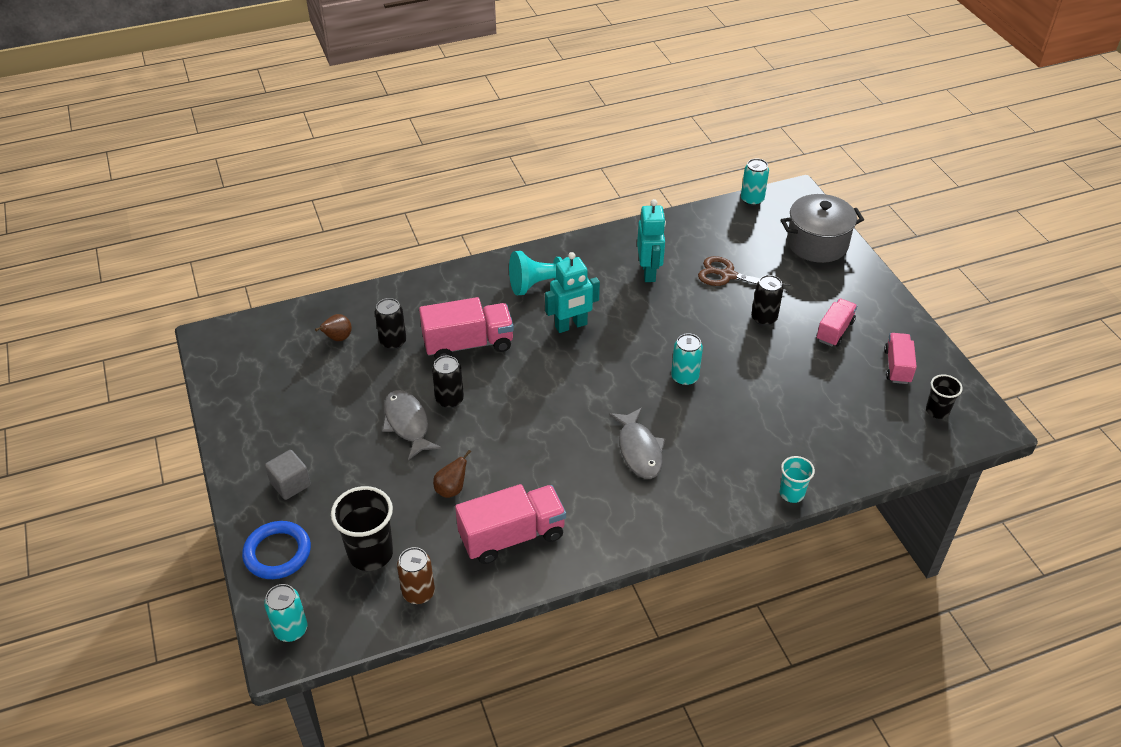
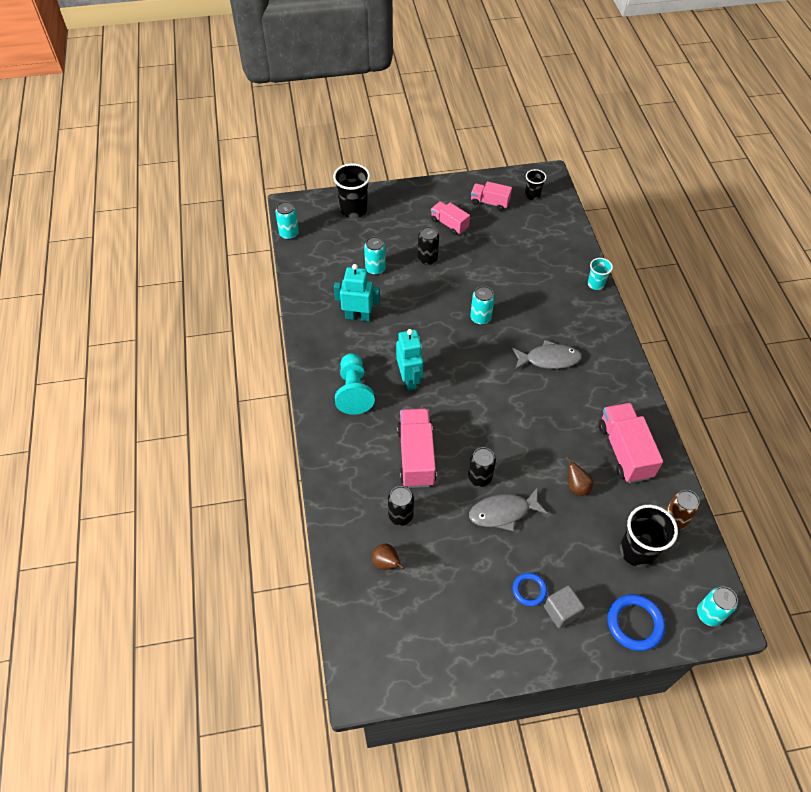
camera: 80 degrees left, 10 degrees up
(314, 454) = (529, 590): none -> blue ring
(728, 275) = (375, 269): brown scissors -> turquoise can
(817, 243) = (353, 209): grey pot -> black cup

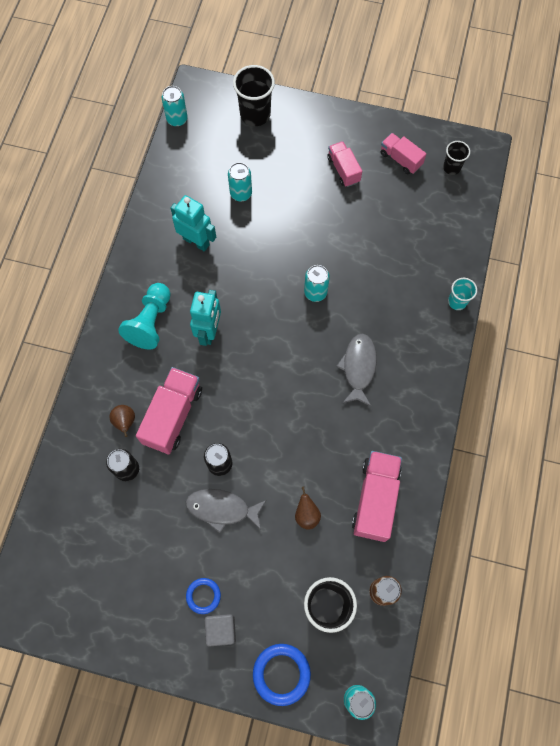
camera: 25 degrees right, 15 degrees up
(386, 563) = (91, 510): brown pear -> brown pear (125, 422)
(427, 259) = (299, 202): black can -> none
(549, 359) = (358, 367): grey fish -> grey fish turned 105 degrees counterclockwise

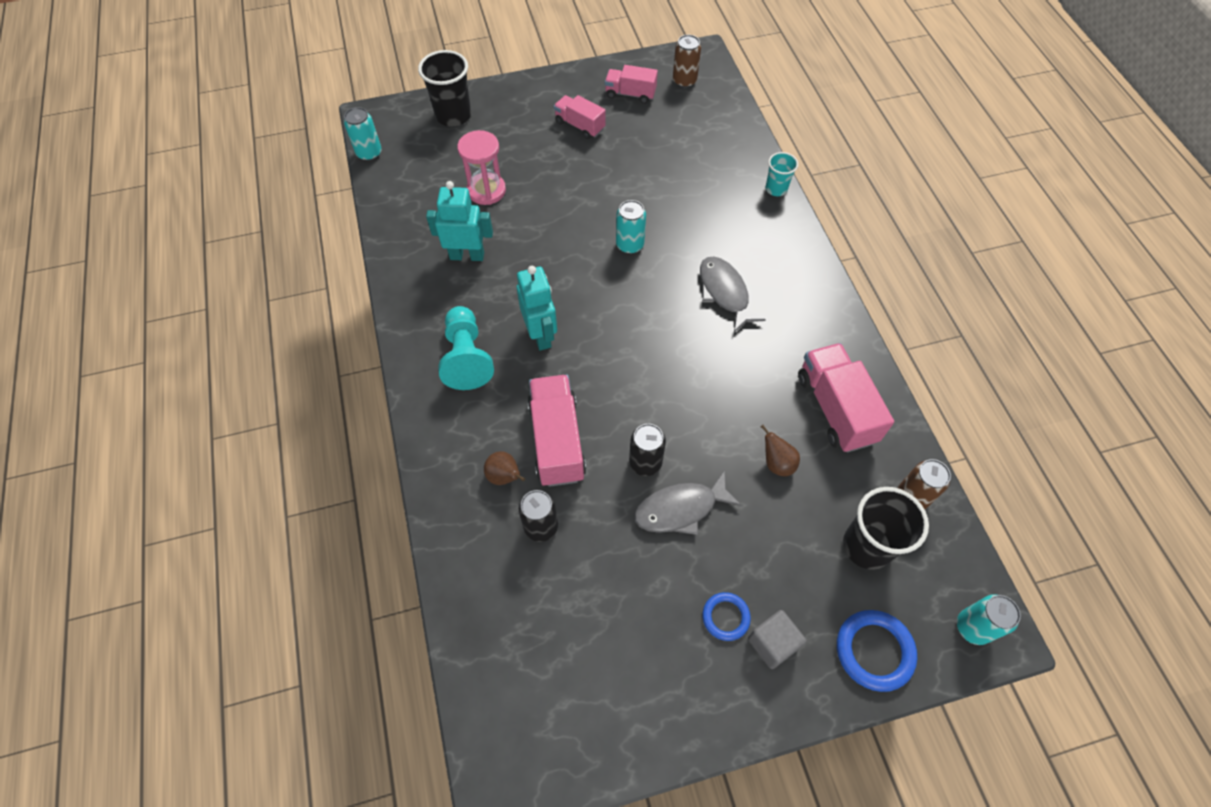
camera: 30 degrees left, 10 degrees down
(241, 193) = (486, 190): turquoise can -> pink hourglass
(451, 167) = (684, 81): black cup -> brown can

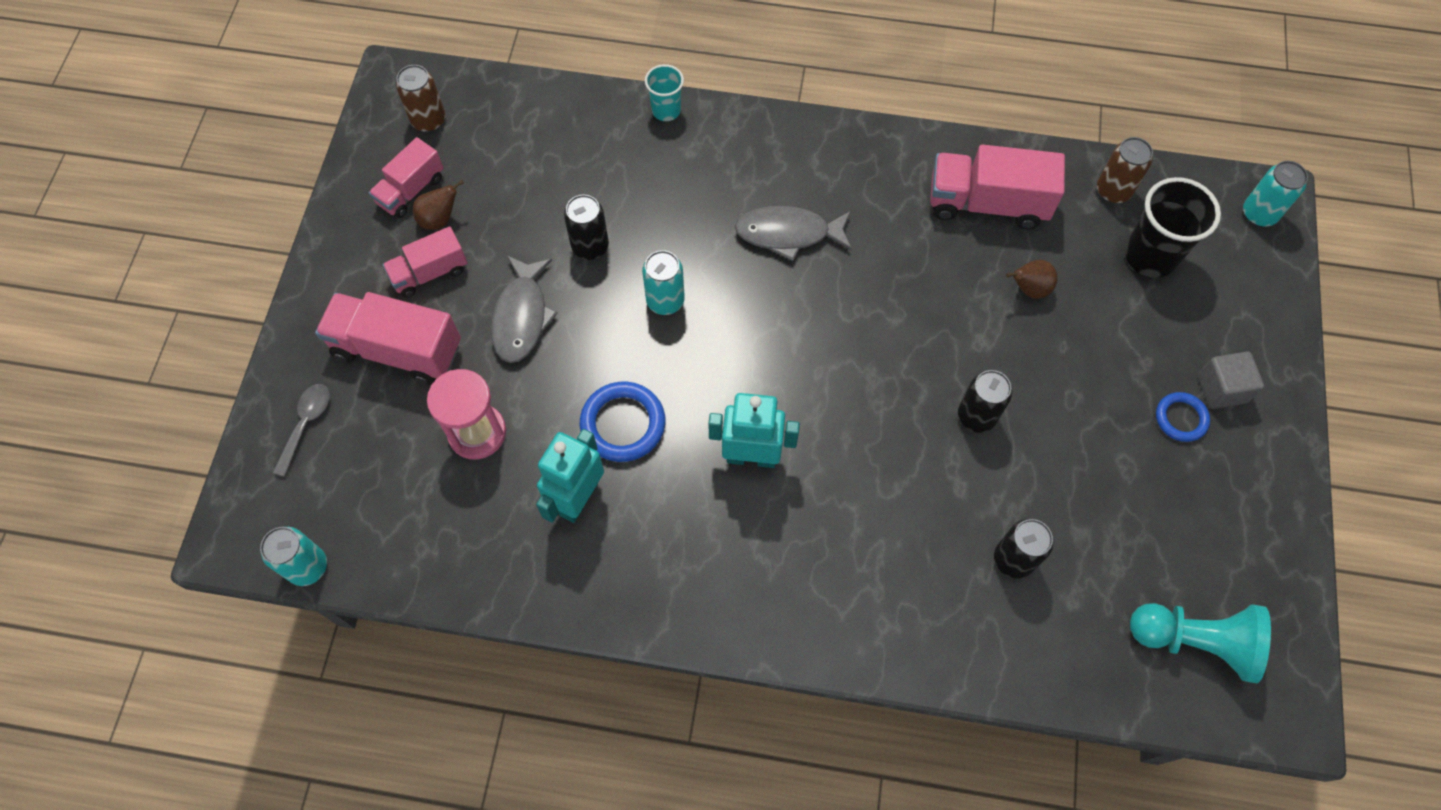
camera: 65 degrees left, 5 degrees up
(453, 115) = (306, 424): black cup -> grey spoon
(467, 357) = (743, 558): turquoise pawn -> turquoise pawn (1194, 641)
(505, 477) = (933, 575): brown pear -> brown pear (440, 219)
(557, 440) = (909, 498): pink truck -> pink truck (398, 350)
(645, 191) = (590, 246): none -> black can
(680, 509) = (1046, 406): grey fish -> grey fish (521, 317)
(874, 651) = (1256, 305): blue ring -> blue ring (623, 424)

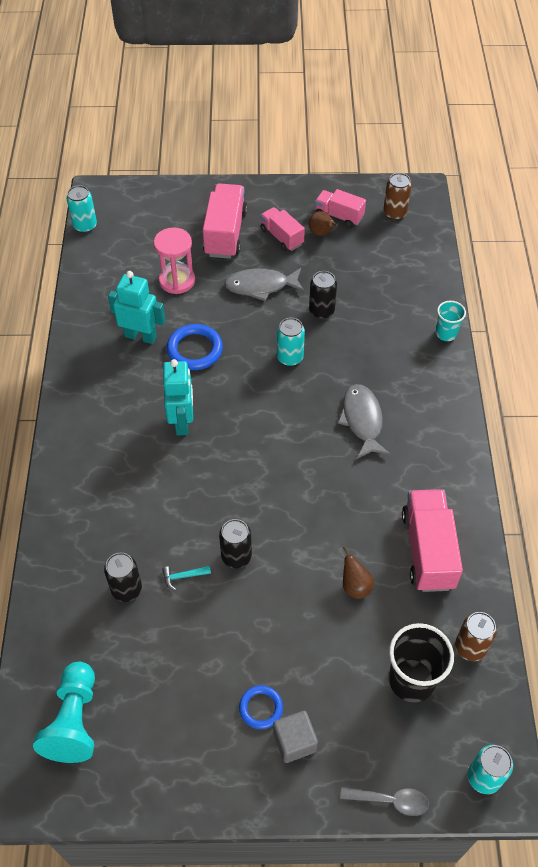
camera: 80 degrees right, 10 degrees down
(306, 424) = (170, 205): grey spoon -> grey spoon (390, 800)
(1000, 485) = (183, 576): none -> turquoise hammer

